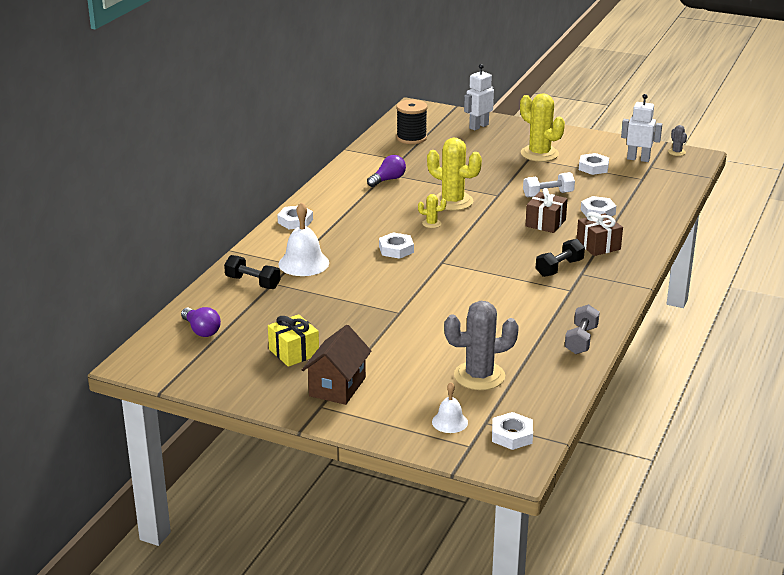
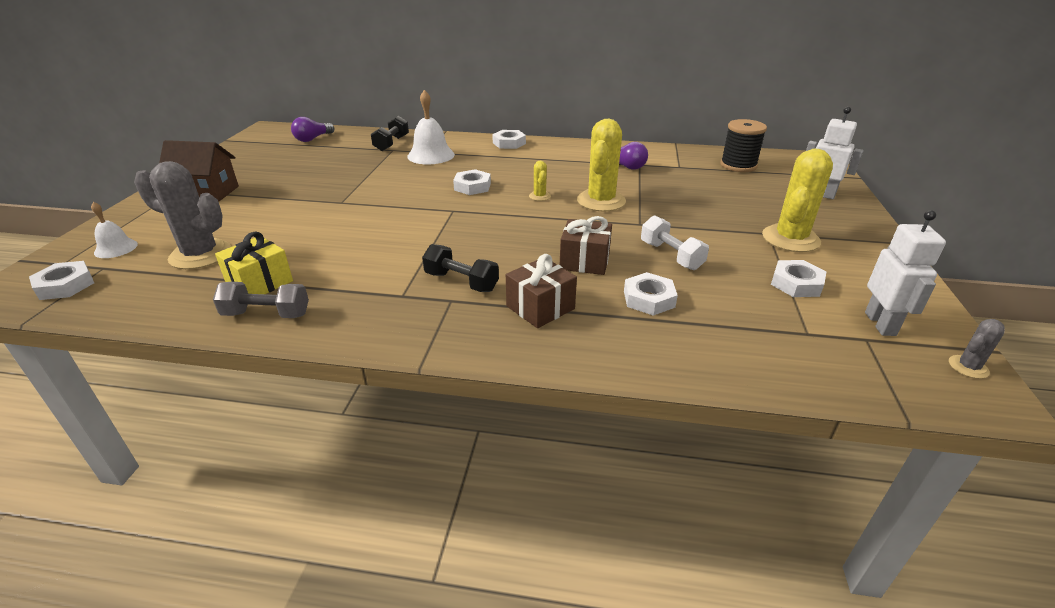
camera: 75 degrees right, 5 degrees up
(294, 352) = (272, 170): yellow gift -> yellow gift (260, 283)
(479, 376) = (200, 255): grey cactus -> grey cactus turned 45 degrees counterclockwise

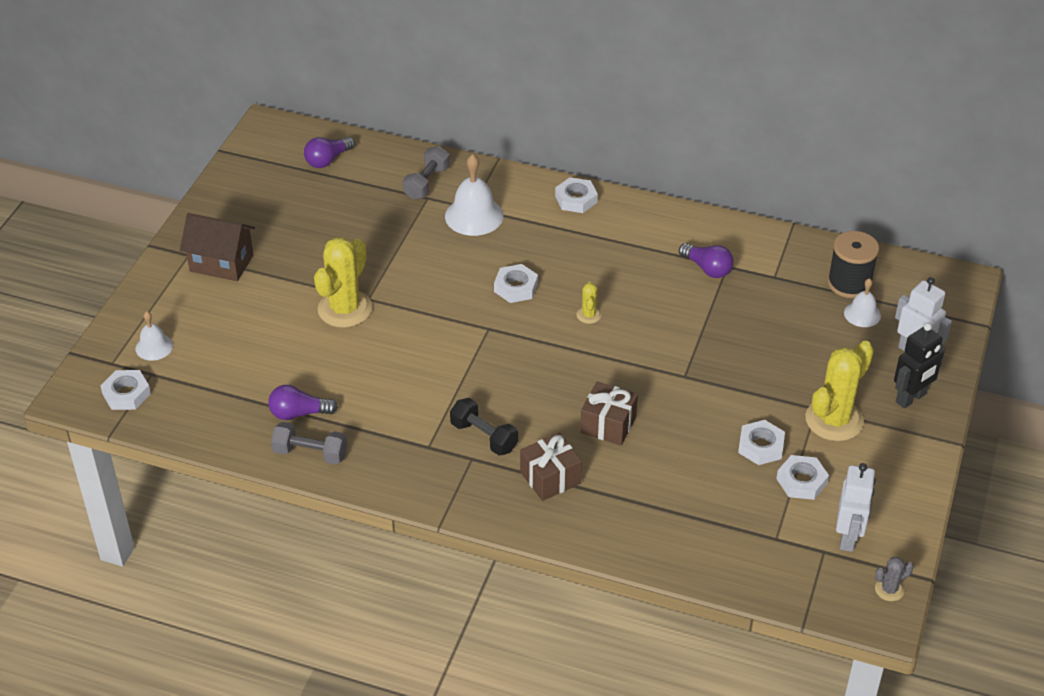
camera: 10 degrees right, 10 degrees up
(200, 255) = (237, 367): grey cactus -> none
(260, 283) = (299, 413): yellow gift -> purple light bulb
(391, 143) = (427, 183): black dumbbell -> grey dumbbell
(601, 201) = (655, 332): yellow cactus -> yellow cactus (345, 309)
(649, 299) = (652, 481): white nut -> white nut (761, 446)
(671, 255) = (697, 428): white dumbbell -> none
(761, 179) = (862, 314): none -> white bell
(843, 220) = (911, 398): none -> black robot

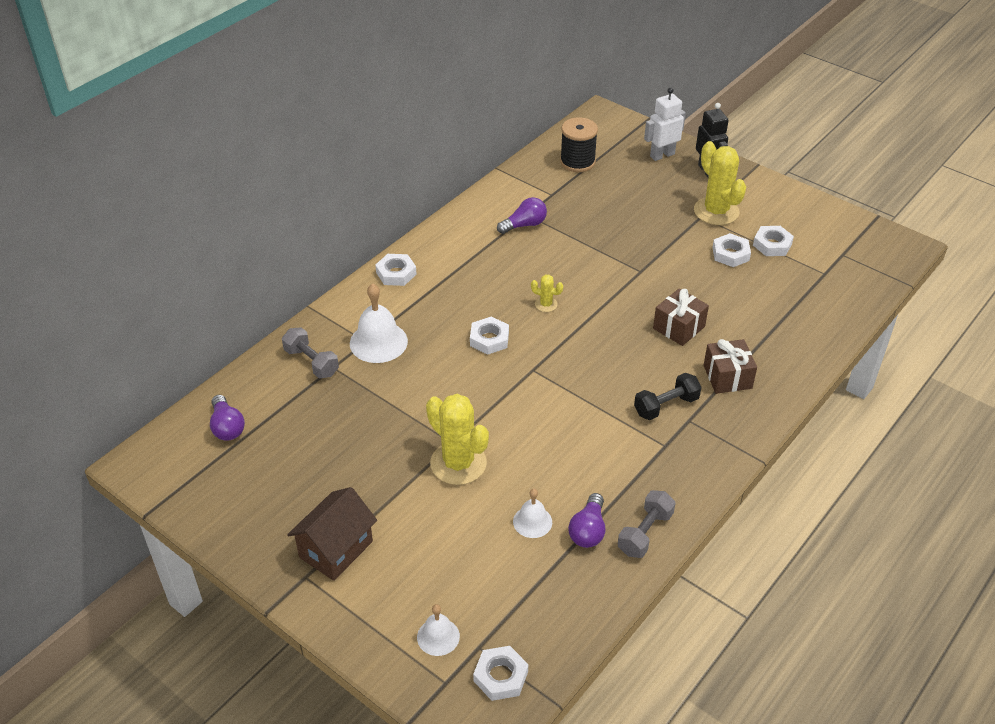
camera: 70 degrees left, 0 degrees up
(848, 537) = (832, 239): white robot -> none
(862, 314) = (613, 166): white bell -> white bell (532, 521)
(889, 589) = (884, 235): grey cactus -> none

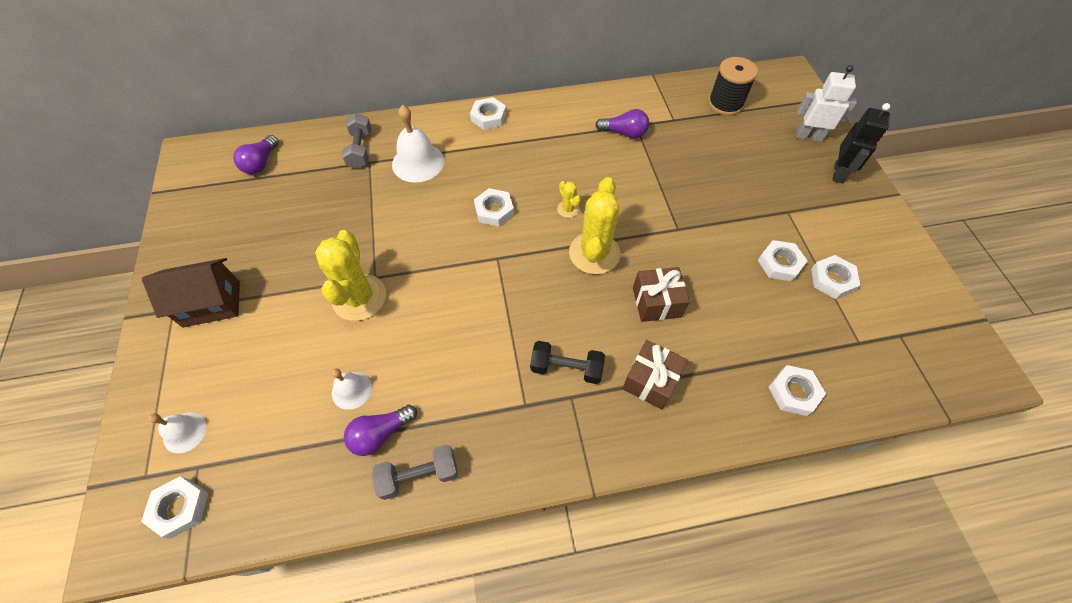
camera: 40 degrees right, 15 degrees up
(716, 211) = (807, 215): yellow cactus -> yellow cactus (594, 253)
(816, 326) = (793, 392): none -> white nut

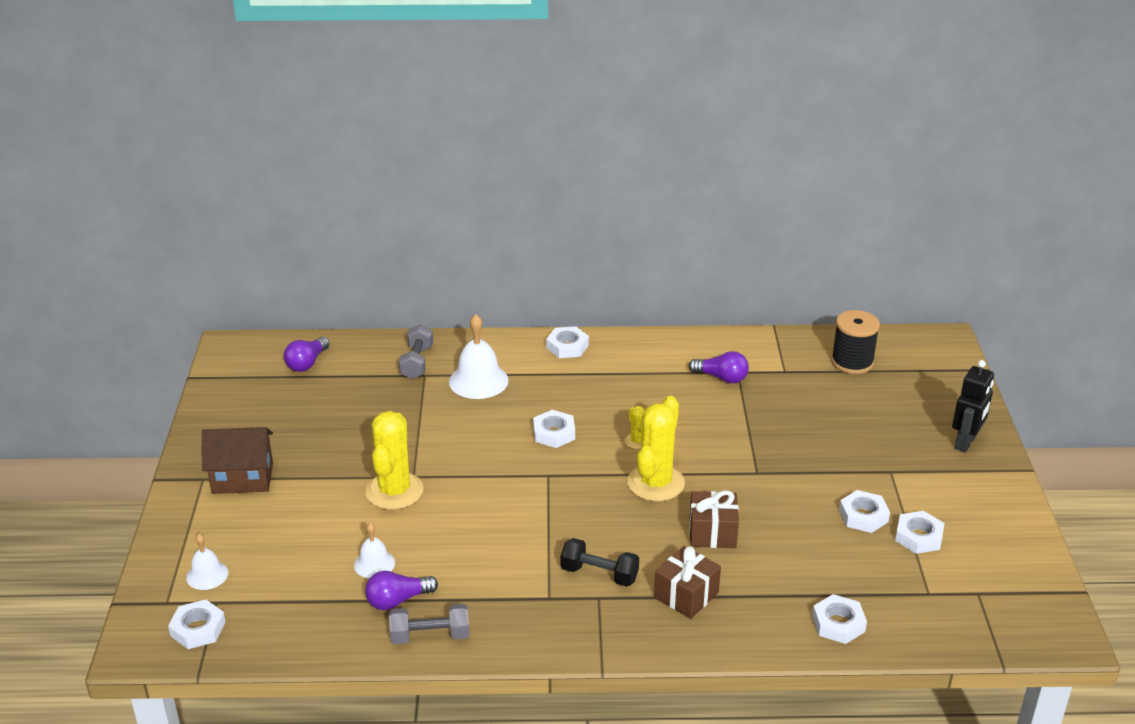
camera: 10 degrees right, 25 degrees down
(809, 136) = (943, 404): white robot -> none

